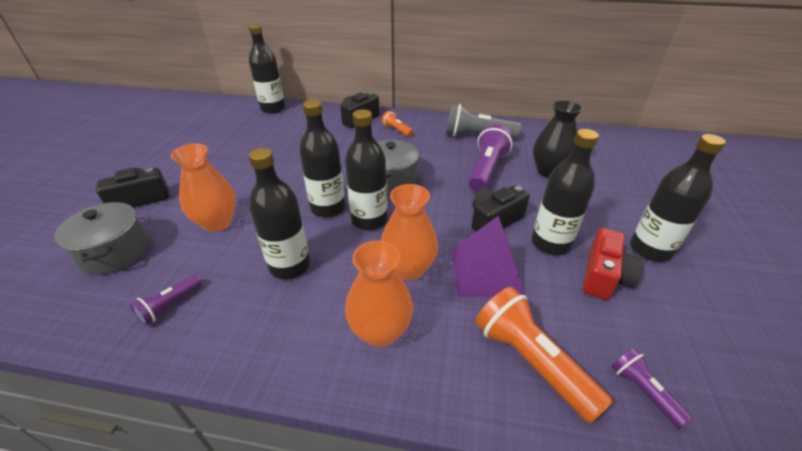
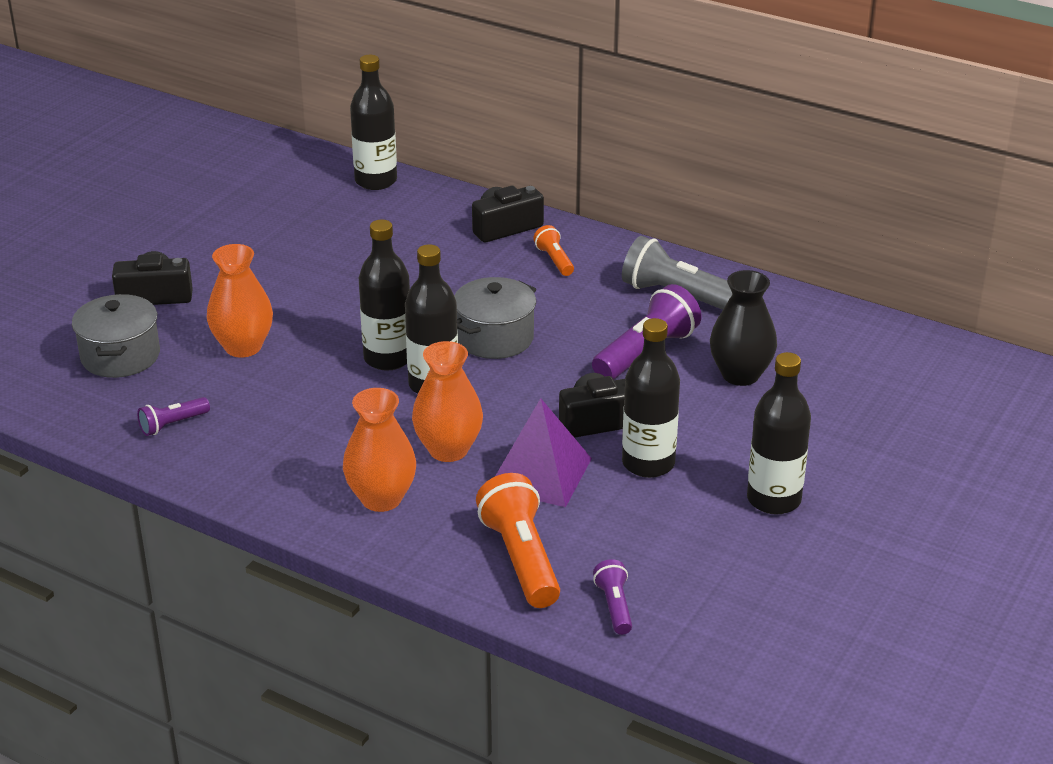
camera: 20 degrees right, 5 degrees down
(290, 266) = (312, 415): black bottle -> none
(604, 276) = (680, 511): red camera -> none

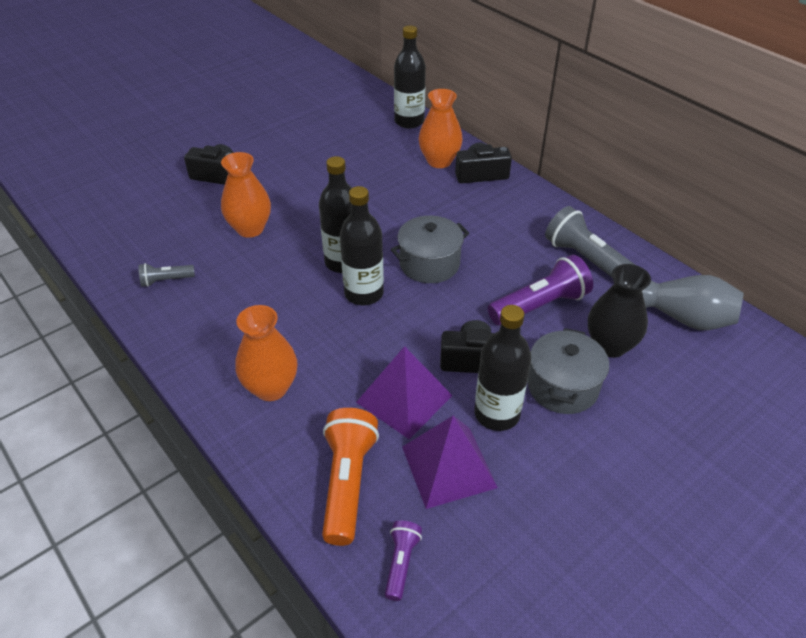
camera: 20 degrees right, 10 degrees up
(120, 356) = (167, 217): grey pot -> grey pot (562, 387)
(172, 424) = (166, 280): purple flashlight -> grey flashlight
(448, 450) = (345, 355): orange vase -> orange vase (439, 161)
(554, 260) = (504, 208): orange flashlight -> none
(620, 520) = (448, 467): none -> purple pyramid
(773, 499) = (591, 485): black bottle -> none
(811, 331) = (686, 318): none -> grey vase

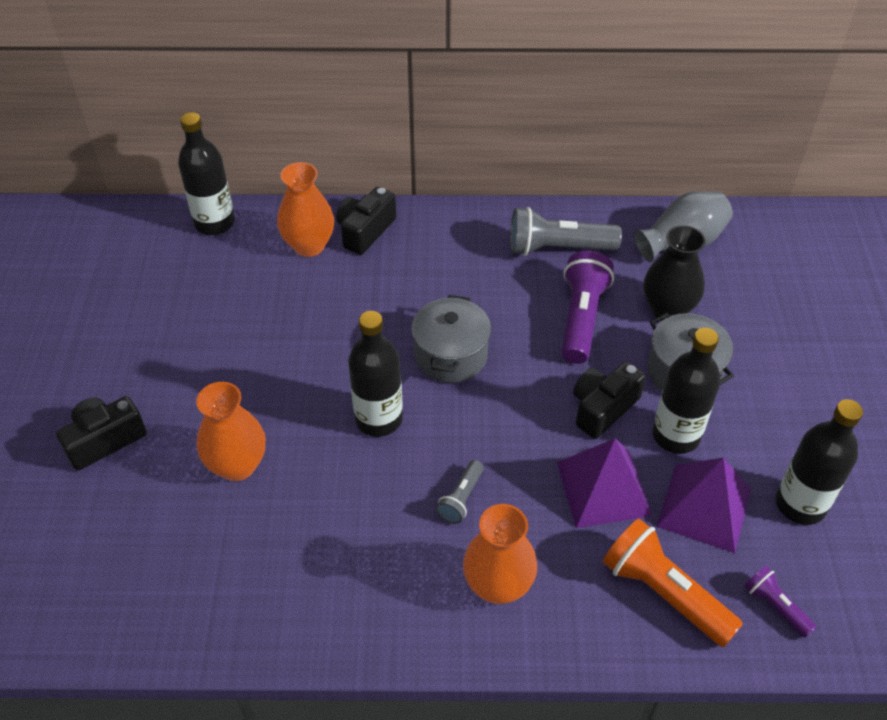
camera: 50 degrees left, 5 degrees up
(166, 280) = (241, 593): grey flashlight -> grey flashlight (461, 498)
(364, 293) = (440, 431): black bottle -> black bottle (800, 504)

